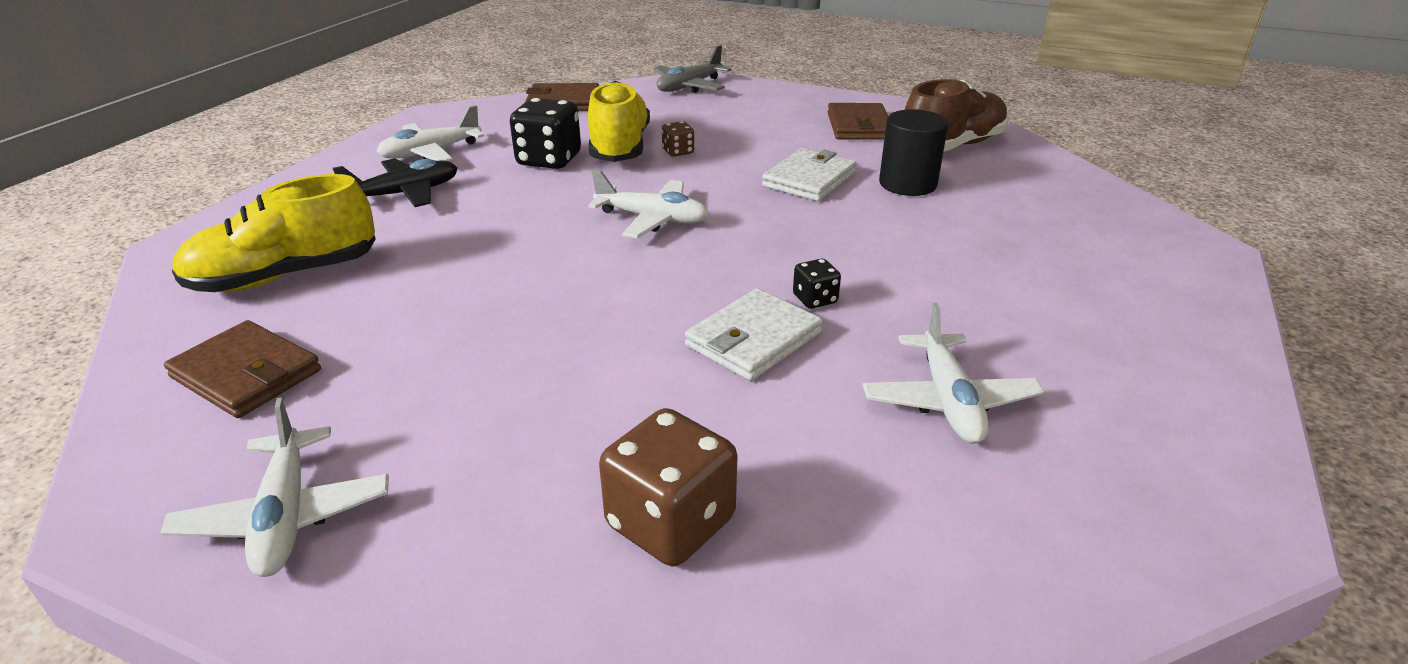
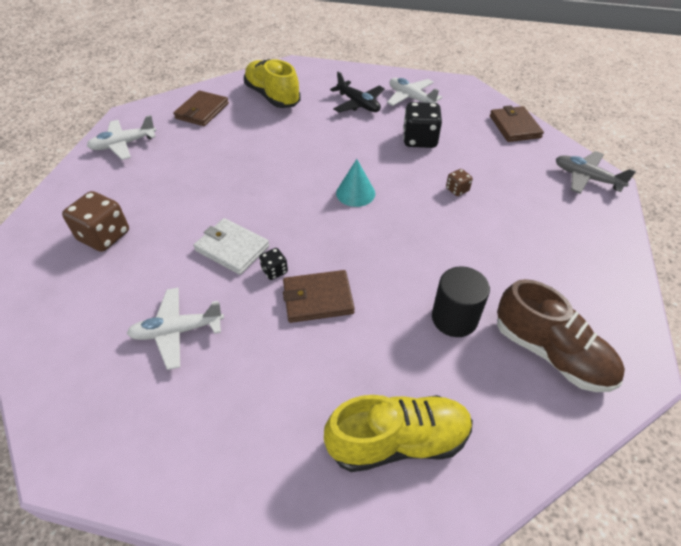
camera: 80 degrees right, 15 degrees up
(620, 147) = (452, 163): yellow shoe -> yellow shoe (398, 441)
(652, 219) = (355, 193): white plane -> turquoise cone
(809, 179) = (439, 259): white wallet -> none
(859, 126) = (562, 286): brown wallet -> brown wallet (317, 298)

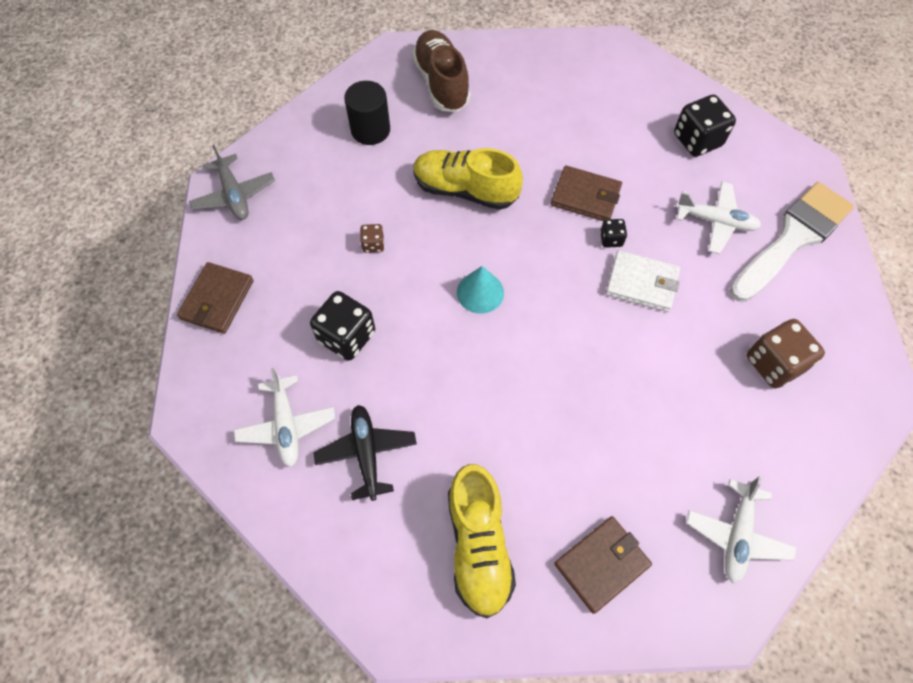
camera: 150 degrees left, 15 degrees up
(89, 350) = (793, 238): none -> white brush
(123, 144) = (736, 534): white plane -> white plane turned 105 degrees clockwise
(223, 425) = (697, 140): none -> black dice
(232, 248) = (642, 283): white wallet -> white wallet turned 45 degrees counterclockwise
(398, 441) = (585, 84): yellow shoe -> yellow shoe (465, 190)
(454, 318) = (488, 133): black cylinder -> black cylinder (370, 130)

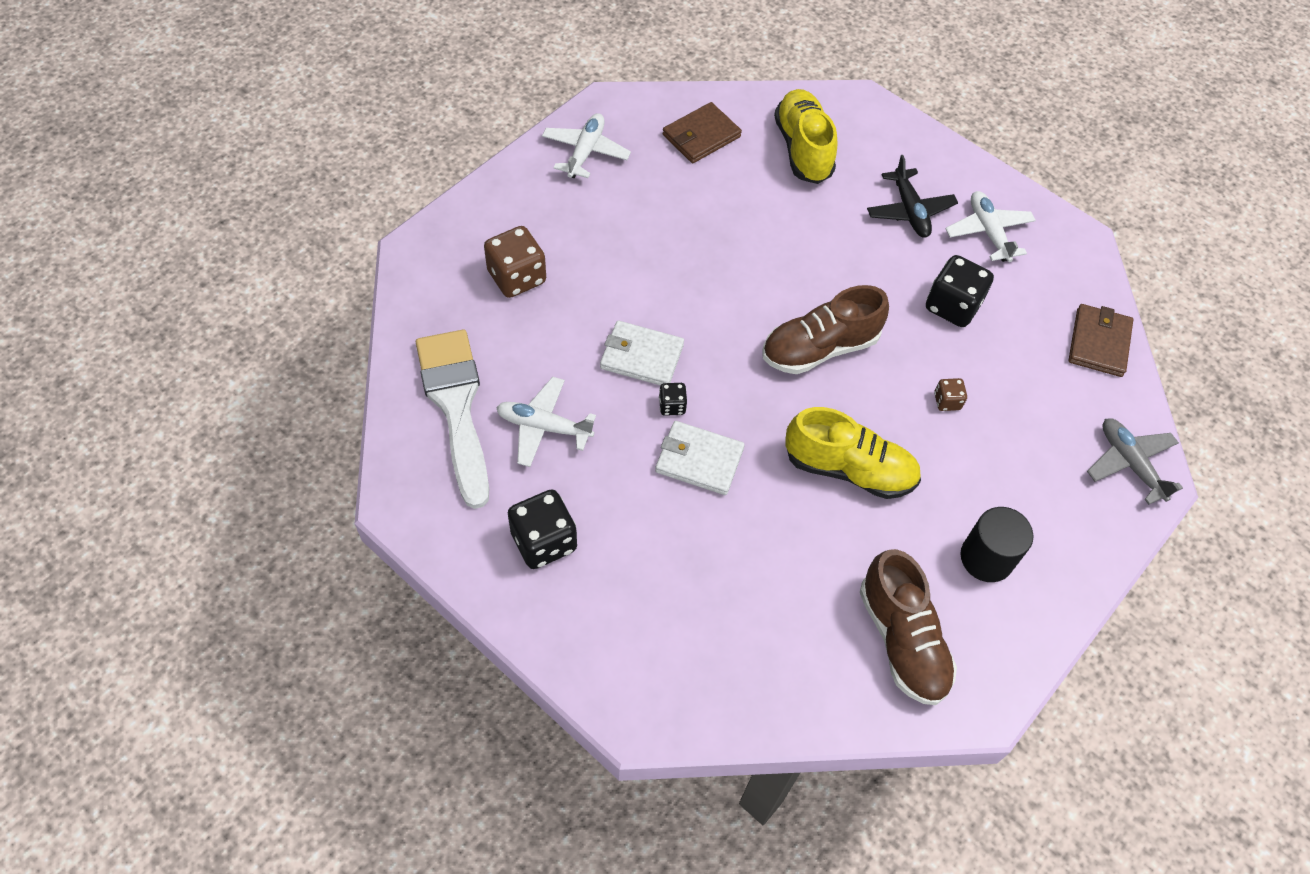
camera: 175 degrees right, 5 degrees down
(480, 292) = (819, 348): turquoise cone -> brown shoe
(585, 196) = (699, 460): brown wallet -> white wallet
(793, 238) = (456, 406): white brush -> white brush turned 120 degrees clockwise

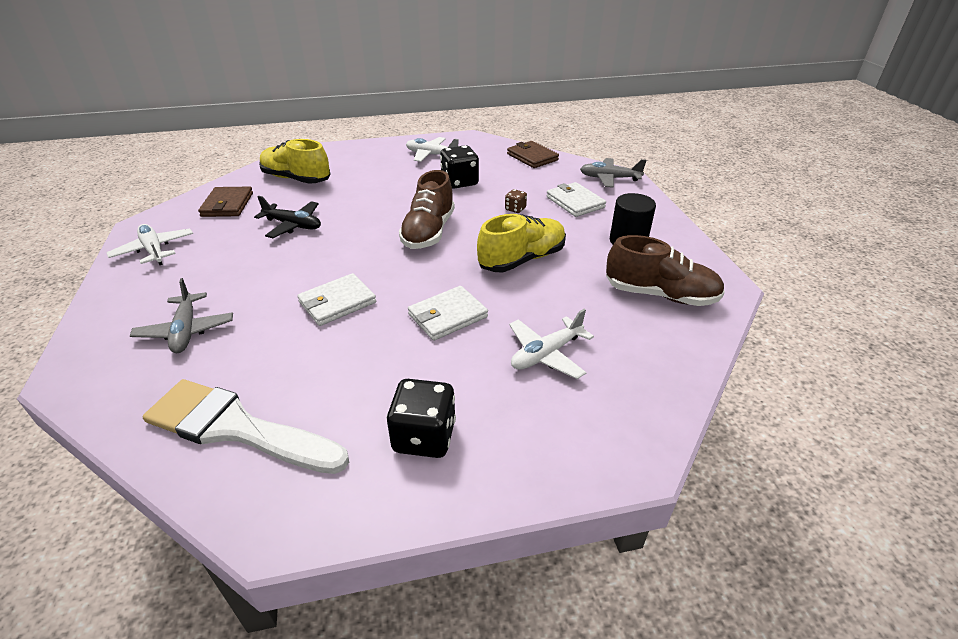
camera: 50 degrees left, 20 degrees down
(517, 277) = (186, 330): brown dice -> grey plane
(544, 427) = (325, 382): white plane -> white plane (546, 354)
(672, 406) = (392, 307): black dice -> none
(909, 211) = (386, 168): black plane -> black plane (293, 225)
(1025, 456) = (575, 202): none -> white wallet

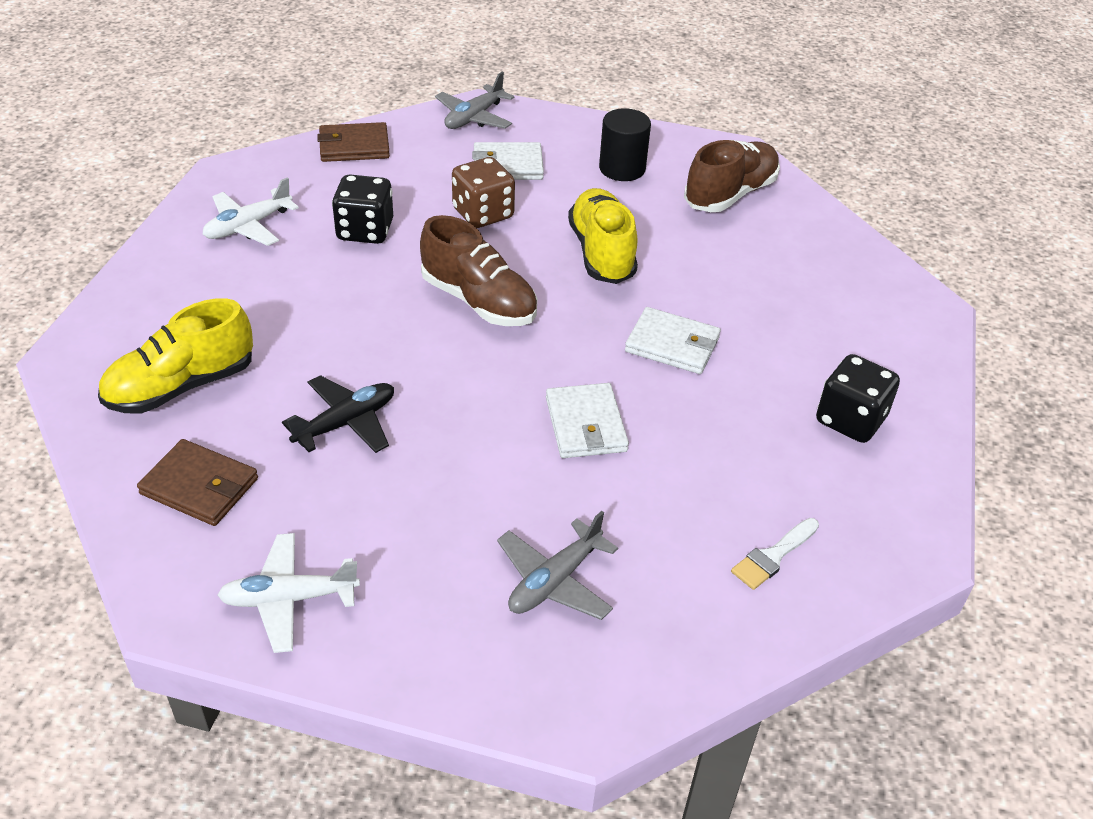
camera: 65 degrees left, 5 degrees up
(186, 330) = (554, 581): grey plane -> grey plane turned 120 degrees clockwise
(236, 428) = (773, 556): white brush -> white brush, size x0.44
(447, 316) = (672, 344): white wallet -> white wallet turned 60 degrees counterclockwise
(515, 209) = (483, 214): brown dice -> brown dice, size x1.99
(546, 354) = (776, 301): white plane -> none

